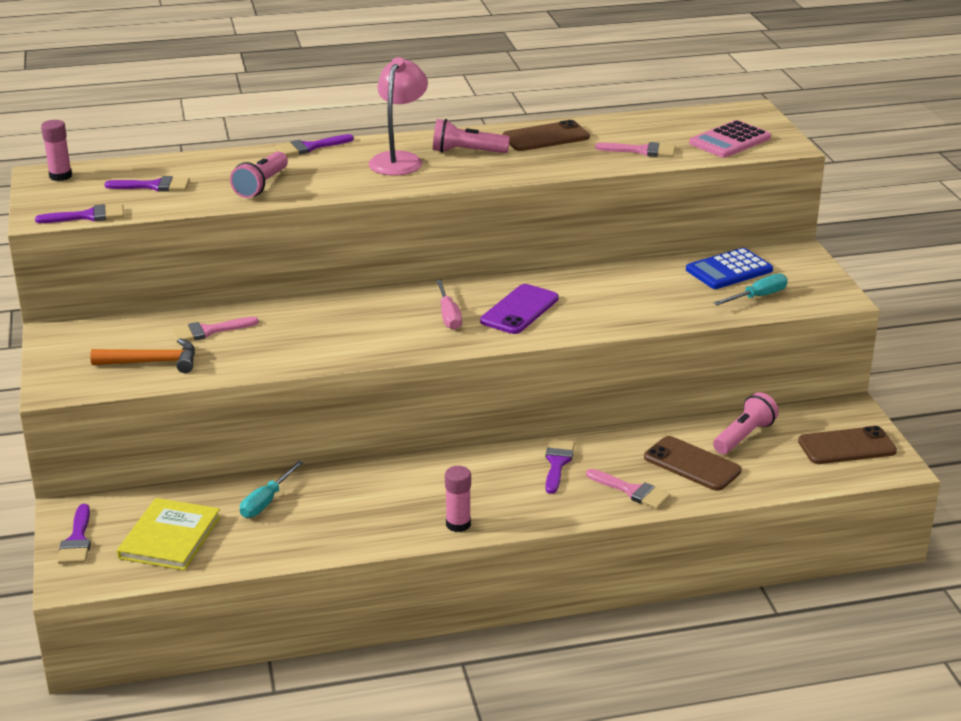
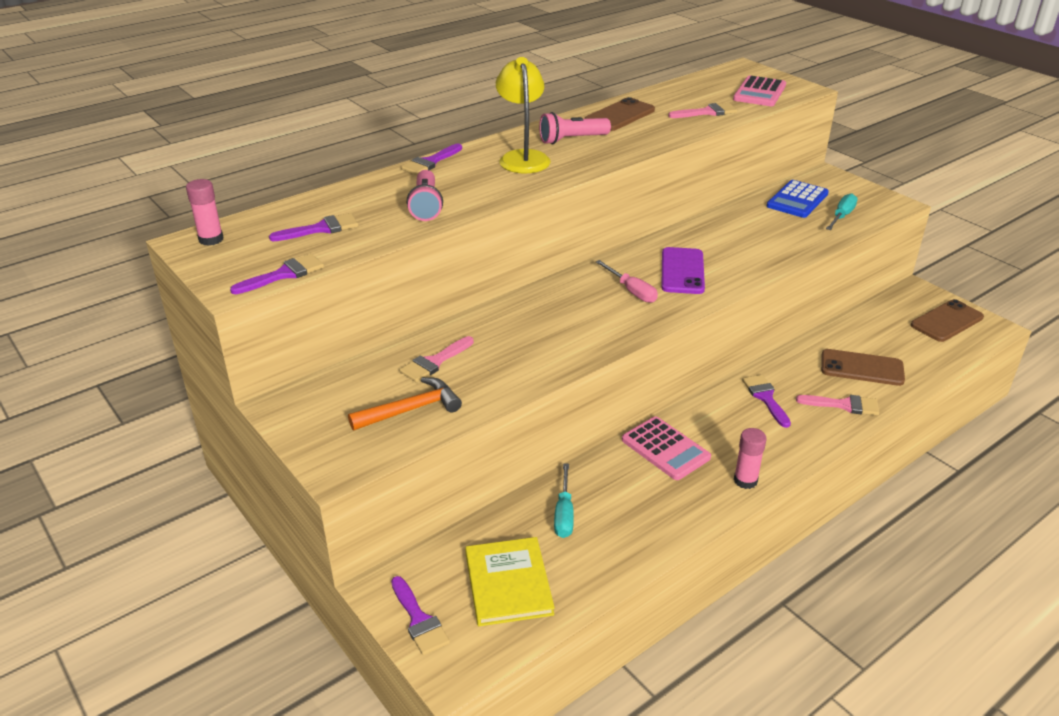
camera: 25 degrees left, 5 degrees up
(399, 159) = (523, 157): pink lamp -> yellow lamp
(410, 478) = (665, 449): none -> pink calculator
(744, 436) = (872, 333): pink flashlight -> none

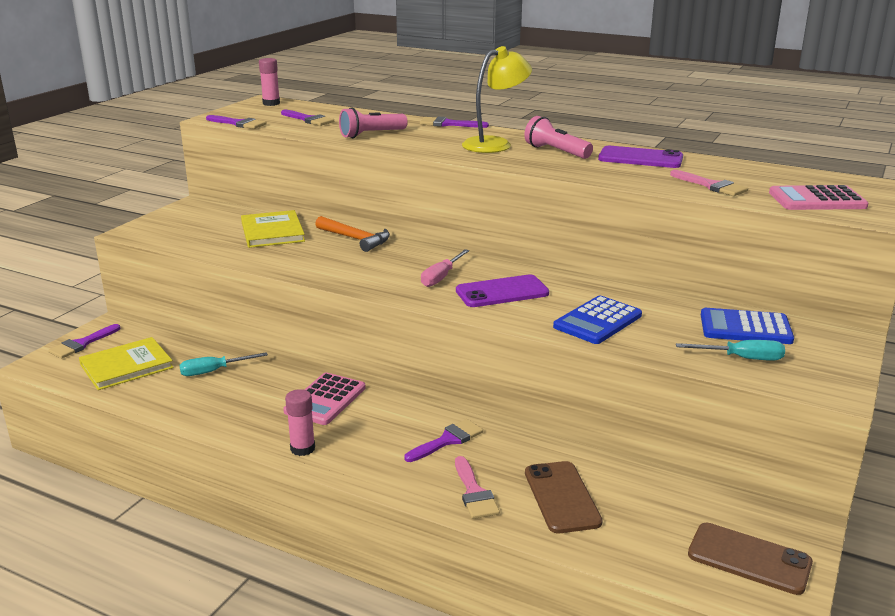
camera: 65 degrees right, 10 degrees down
(411, 409) = (208, 237): orange hammer -> orange hammer (355, 239)
(434, 362) = (272, 232): pink brush -> yellow book
(620, 115) = (640, 158): brown phone -> purple phone
(759, 247) = (597, 321): none -> blue calculator

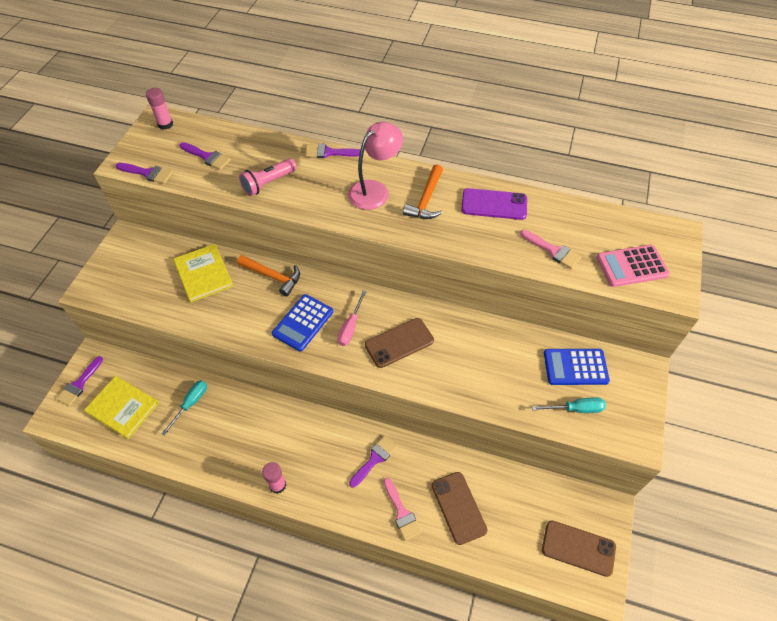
camera: 10 degrees left, 30 degrees up
(126, 366) = (123, 407): yellow book -> yellow book turned 75 degrees clockwise
(214, 371) = (191, 404): turquoise screwdriver -> turquoise screwdriver turned 150 degrees clockwise
(325, 400) = (280, 426): pink calculator -> none
(495, 144) = (375, 190): yellow lamp -> pink lamp
(502, 292) = (399, 343): purple phone -> brown phone
(556, 152) = (426, 200): pink flashlight -> orange hammer
(597, 321) = (473, 374): blue calculator -> blue calculator (303, 323)

